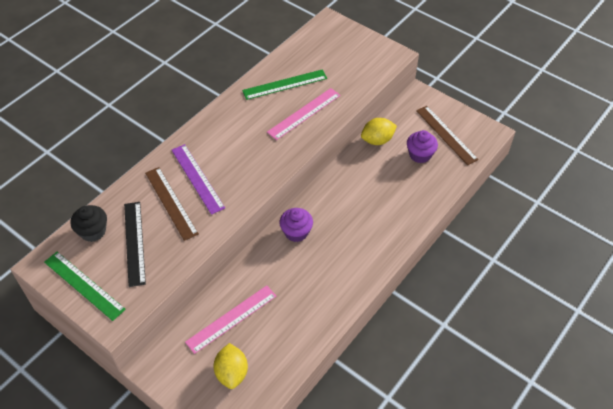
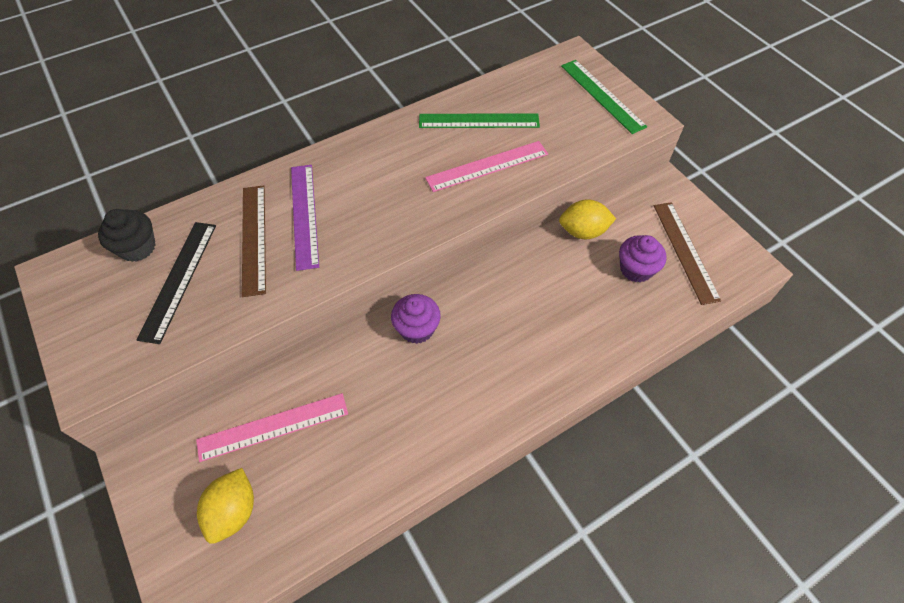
camera: 20 degrees right, 5 degrees up
(83, 285) = (84, 319): green ruler -> green ruler (602, 95)

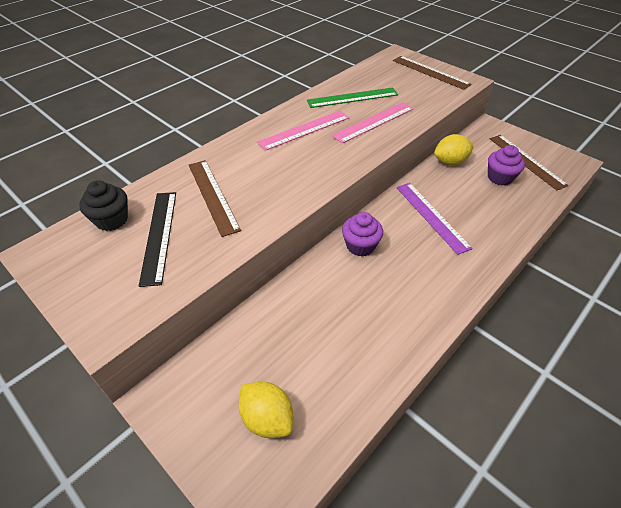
camera: 15 degrees left, 10 degrees down
(234, 511) = (267, 418): yellow lemon -> yellow lemon turned 45 degrees counterclockwise
(273, 426) = (273, 342): pink ruler -> pink ruler (304, 130)
(304, 215) = (247, 174): purple ruler -> purple ruler (431, 216)
(602, 95) = (430, 72): green ruler -> brown ruler

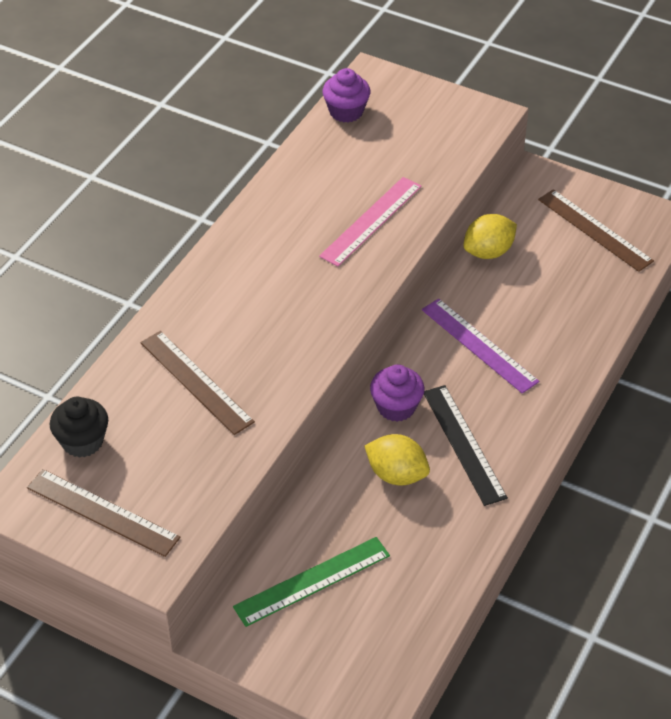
camera: 15 degrees left, 0 degrees up
(159, 235) = (155, 449): black ruler -> black ruler (463, 444)
(267, 418) = (351, 626): yellow lemon -> yellow lemon (396, 474)
(304, 130) = (277, 253): pink ruler -> none
(352, 97) = (327, 180): green ruler -> green ruler (312, 581)
(430, 72) = (431, 108): brown ruler -> brown ruler (102, 513)
(500, 177) = (561, 265): purple cupcake -> purple cupcake (346, 111)

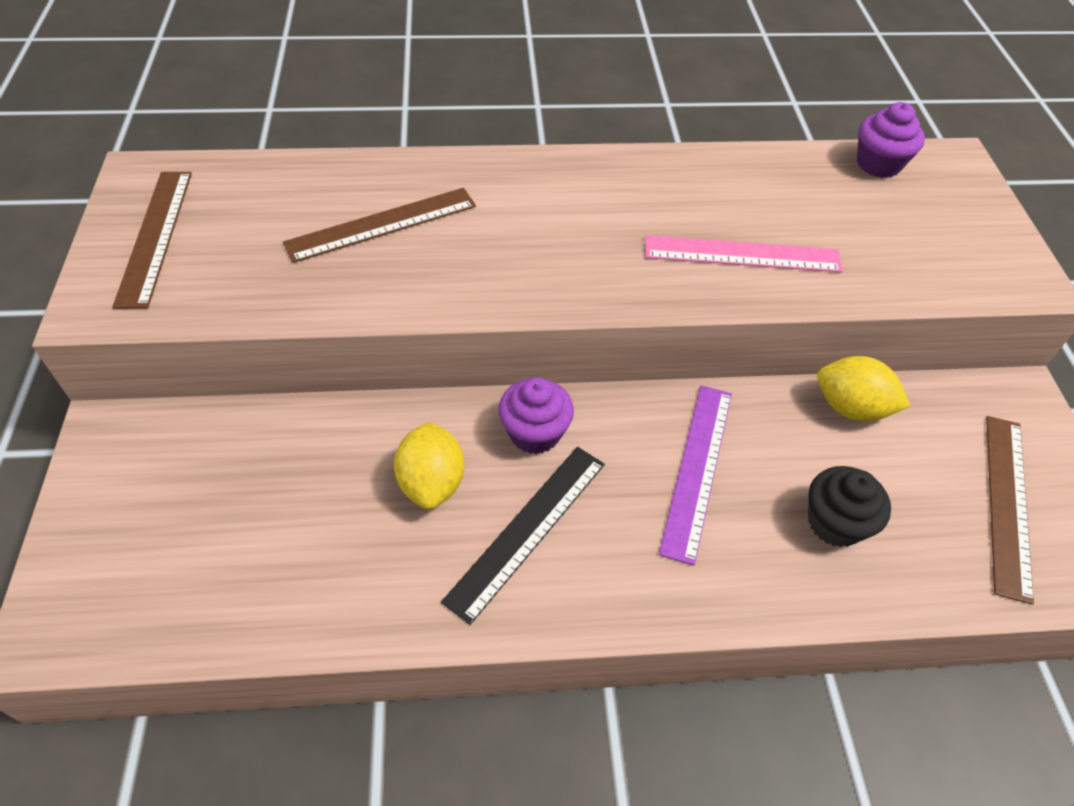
camera: 55 degrees right, 5 degrees up
(82, 441) = (245, 182): black cupcake -> black cupcake (835, 522)
(196, 382) = (381, 224): brown ruler -> brown ruler turned 45 degrees clockwise
(312, 581) = (223, 476): green ruler -> none

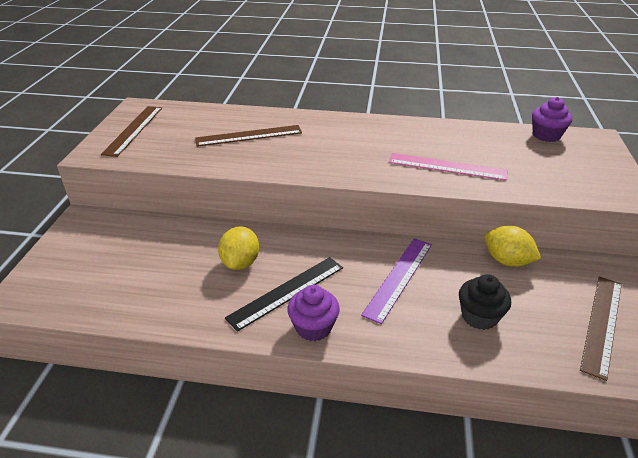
camera: 15 degrees right, 15 degrees down
(535, 433) = (307, 248): purple cupcake -> purple cupcake (313, 327)

